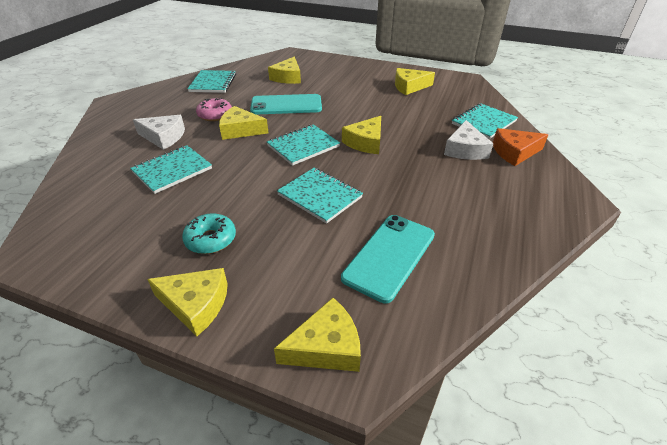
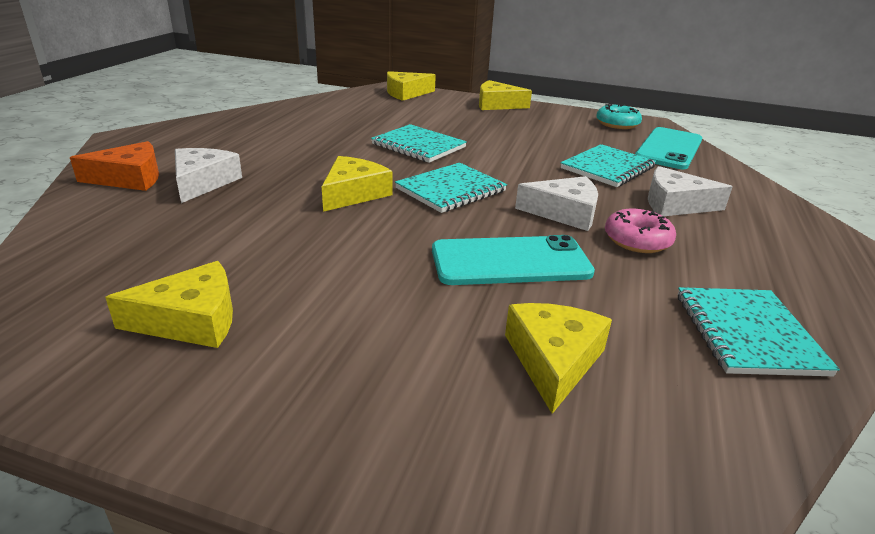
camera: 175 degrees right, 10 degrees down
(211, 239) = (511, 126): turquoise donut -> turquoise donut (617, 124)
(240, 130) = (564, 213): yellow cheese -> white cheese
(389, 256) = (355, 116): turquoise phone -> turquoise phone (669, 149)
(483, 122) = (114, 221): turquoise notebook -> none

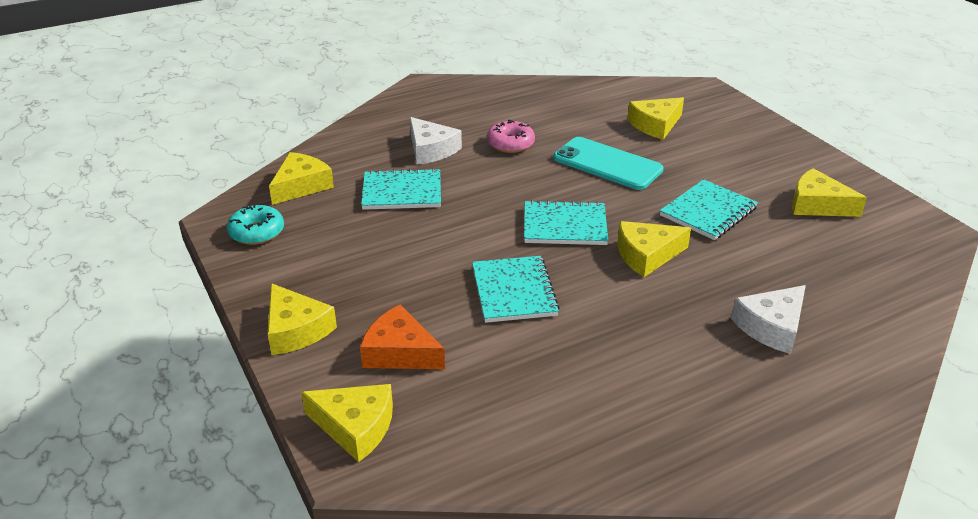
camera: 135 degrees left, 5 degrees up
(130, 178) = (843, 366): orange cheese -> orange cheese (399, 352)
(564, 213) = (517, 175): white cheese -> none
(669, 149) = (301, 186): turquoise phone -> yellow cheese
(747, 333) = (553, 99): turquoise notebook -> turquoise notebook (708, 212)

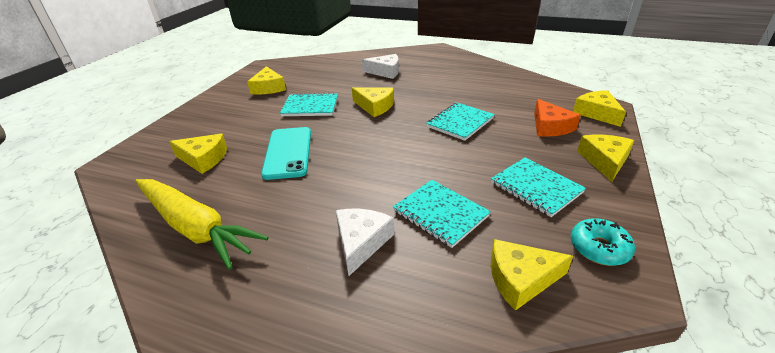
camera: 130 degrees left, 0 degrees up
(510, 144) = (301, 205): pink donut -> none
(548, 102) = (195, 227): none -> yellow carrot
(564, 225) = (382, 135): turquoise notebook -> turquoise notebook (536, 188)

